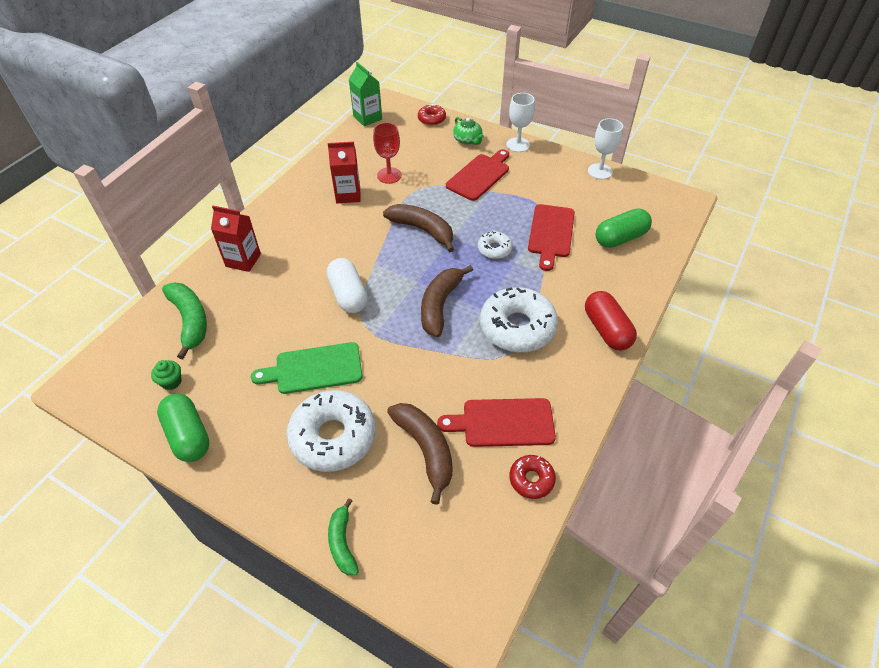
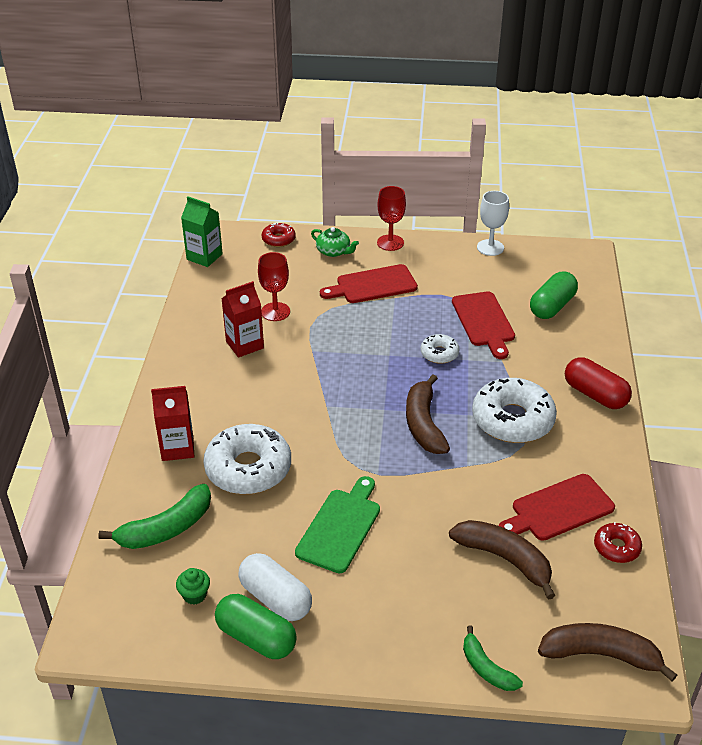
camera: 25 degrees left, 10 degrees down
(190, 321) = (166, 528): green banana -> green banana turned 105 degrees clockwise
(314, 369) = (340, 527): green cutting board -> green cutting board turned 150 degrees clockwise
(333, 437) = (408, 581): white donut -> white donut (248, 468)
(348, 295) = (322, 445): white capsule -> white capsule (275, 598)
(422, 230) = (353, 357): brown banana -> brown banana (600, 655)
(479, 176) = (373, 285): red cutting board -> red cutting board turned 120 degrees counterclockwise
(518, 145) = (390, 243): white goblet -> red goblet

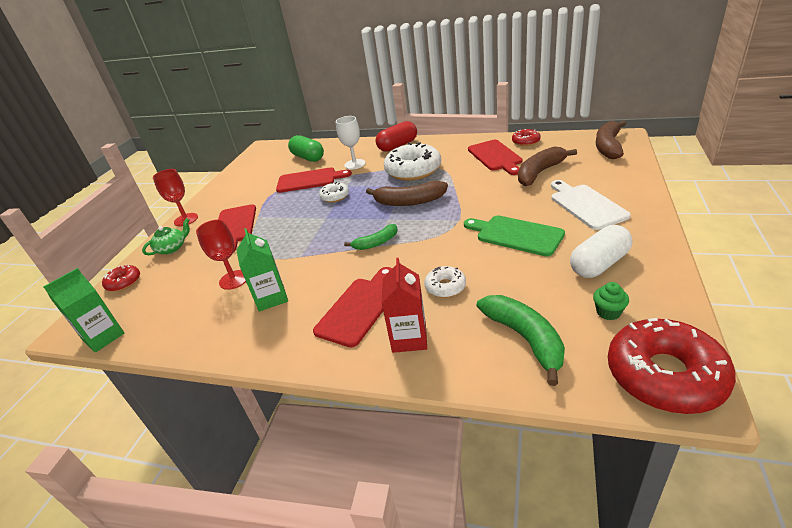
camera: 75 degrees left, 5 degrees down
(108, 623) = (664, 375): none -> red donut
(222, 408) = (359, 308): none -> red cutting board
(245, 345) = (271, 298): red carton -> green carton
(248, 468) = (445, 287): white donut -> white donut, size x0.50
(256, 638) = (645, 272): green capsule -> none
(408, 602) = (586, 205): none -> white cutting board
(486, 668) = (633, 178): green banana -> green banana (376, 243)
(490, 247) = (229, 178): white goblet -> white goblet (355, 164)

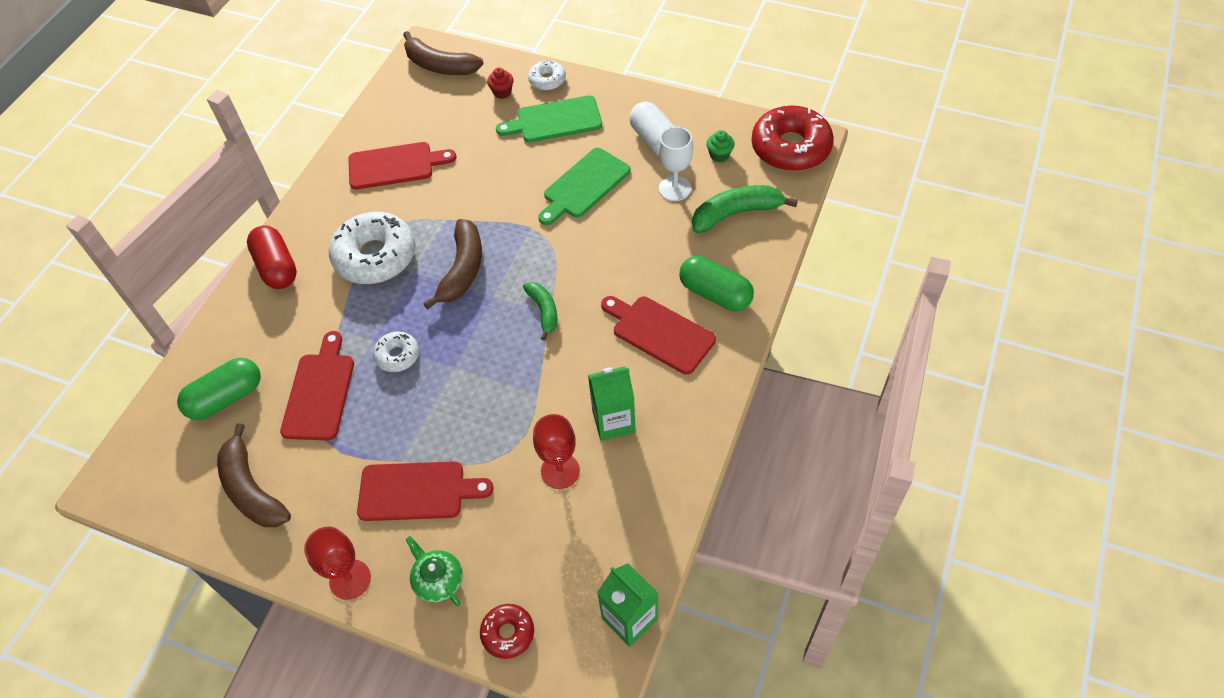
camera: 85 degrees left, 20 degrees up
(355, 164) = (304, 328): white goblet -> white goblet (675, 188)
(409, 338) = (715, 294): red carton -> green capsule
(445, 287) = (649, 257): white donut -> white donut (547, 80)
(526, 142) = (373, 128): red donut -> none
(540, 172) = (464, 136): brown banana -> brown banana (252, 489)
(586, 205) = (555, 120): white cutting board -> green cutting board
(600, 175) = (502, 92): none -> red cupcake

